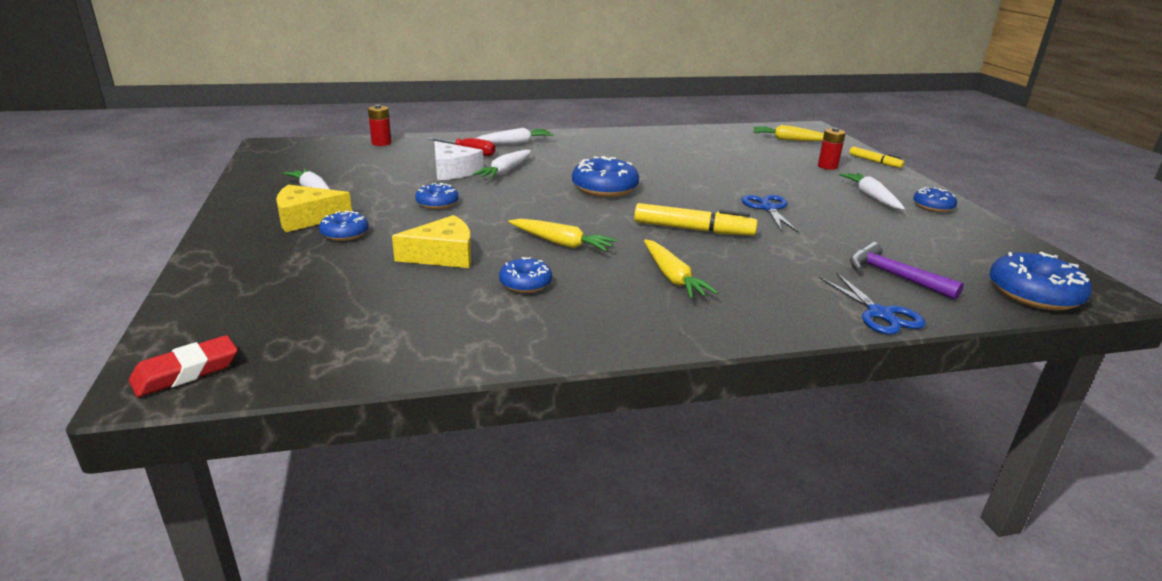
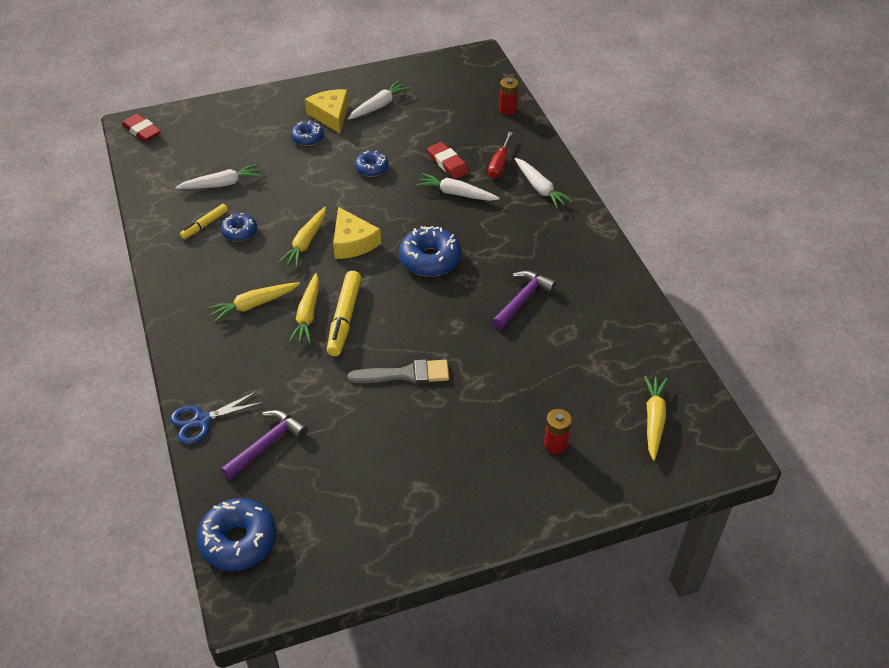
camera: 85 degrees right, 20 degrees up
(443, 255) = (279, 188): yellow cheese -> yellow cheese (352, 242)
(453, 171) = (448, 163): white cheese -> red eraser
(664, 161) = (523, 299): none -> purple hammer
(688, 247) = (308, 315): none -> yellow carrot
(768, 208) = (405, 374): blue scissors -> grey brush
(871, 197) = (459, 467): white carrot -> white carrot (222, 184)
(875, 162) = (592, 499): yellow marker -> yellow marker (205, 225)
(933, 206) = (443, 521): blue donut -> none

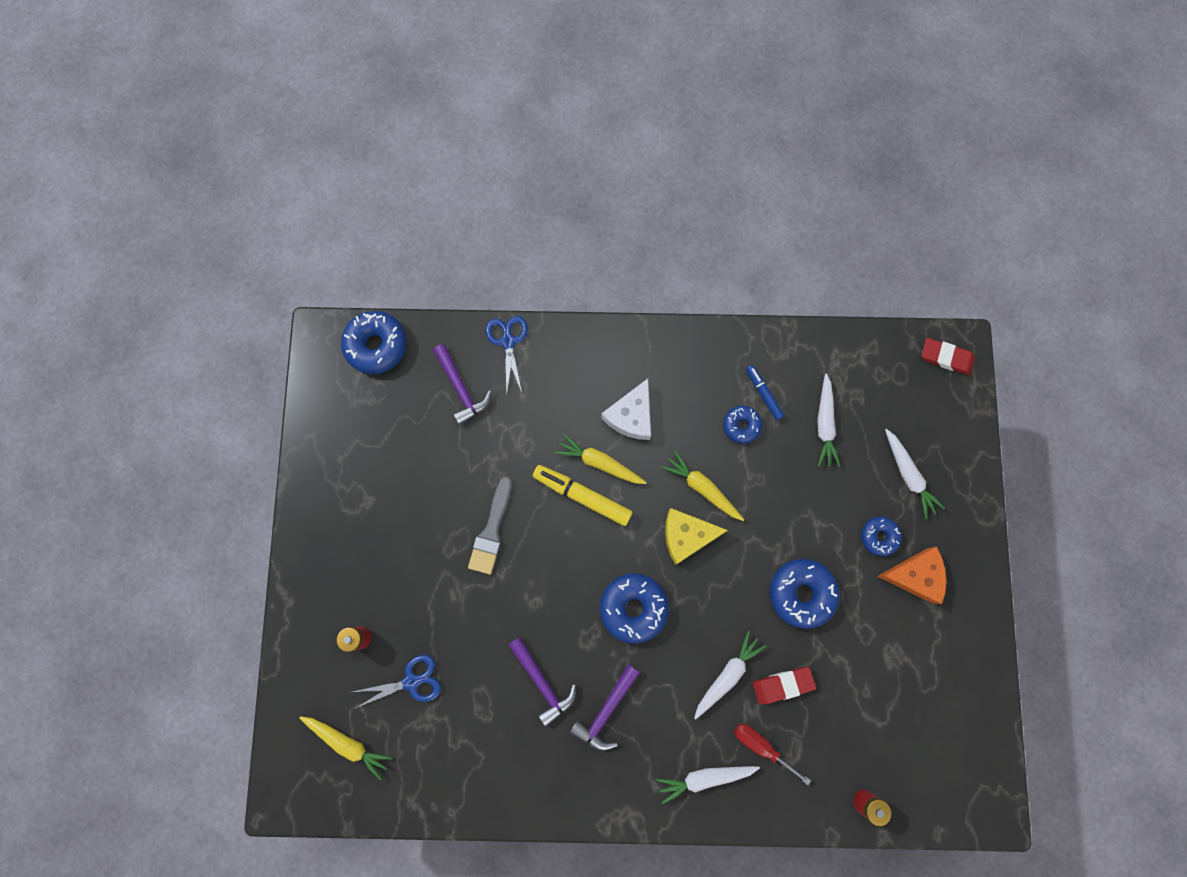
camera: 110 degrees right, 30 degrees up
(141, 131) = (946, 357): red eraser -> red eraser turned 45 degrees clockwise
(205, 225) = (763, 393): yellow marker -> blue marker
(254, 305) = (631, 416): yellow carrot -> white cheese
(331, 115) = (915, 575): yellow cheese -> orange cheese
(371, 168) = (801, 593): blue donut -> blue donut, size x1.70
(379, 106) = (917, 639): white carrot -> white carrot (908, 475)
(523, 254) = (606, 711): none -> purple hammer
(573, 390) = (411, 681): none -> blue scissors

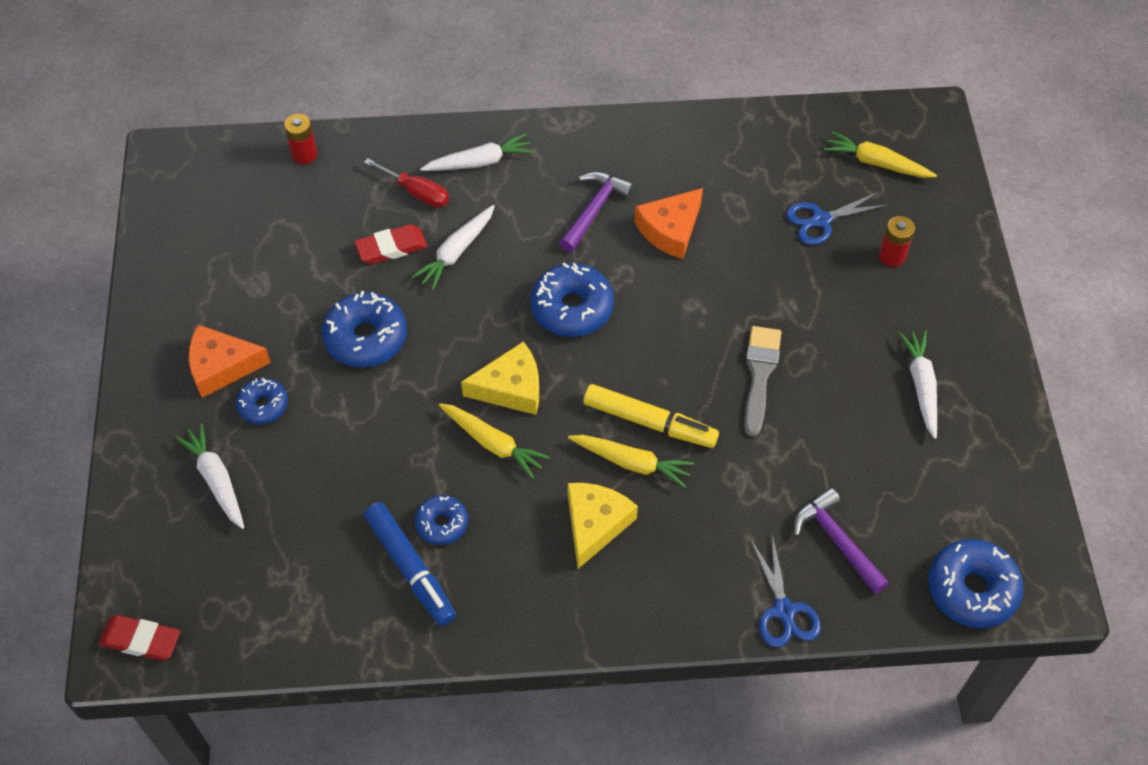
camera: 175 degrees right, 20 degrees down
(542, 682) = (670, 230): purple hammer -> orange cheese
(631, 416) = (595, 524): white cheese -> yellow cheese
(763, 393) = (410, 568): blue marker -> blue marker, size x1.70
(824, 424) = (326, 535): white carrot -> white carrot (921, 386)

